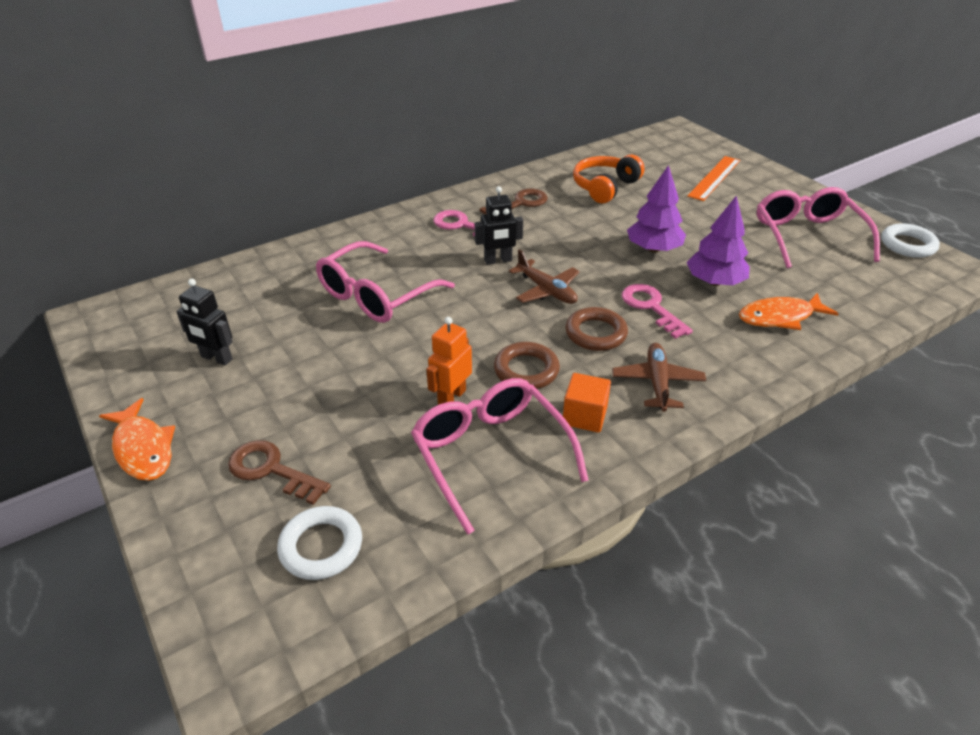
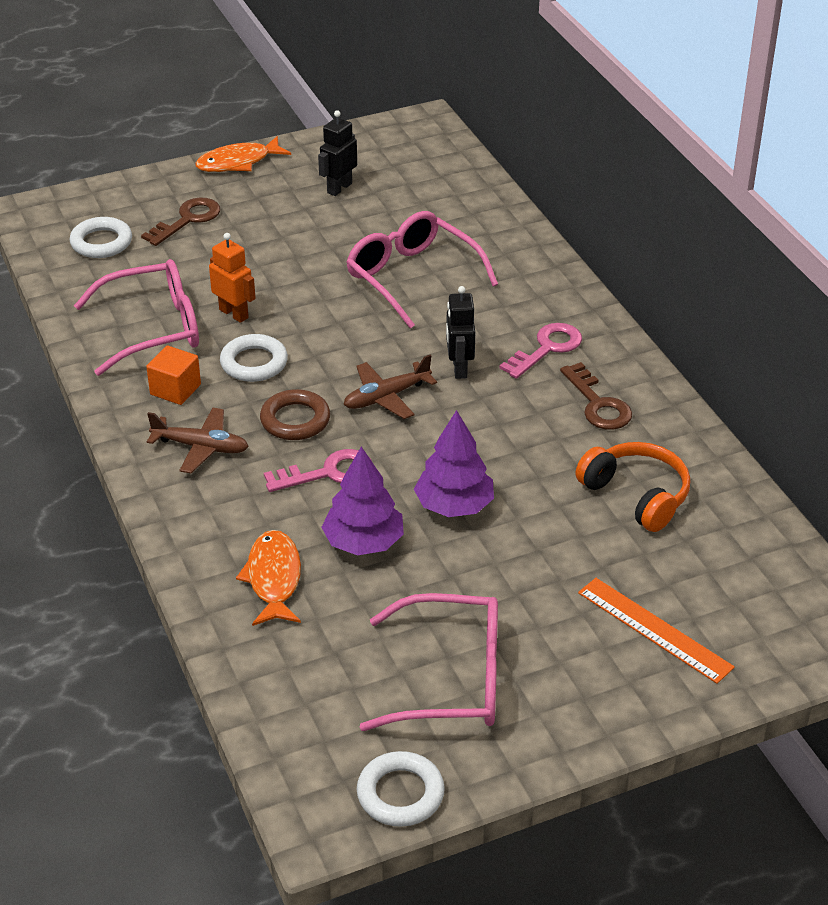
camera: 100 degrees right, 0 degrees up
(526, 370) = (254, 363): brown ring -> white ring

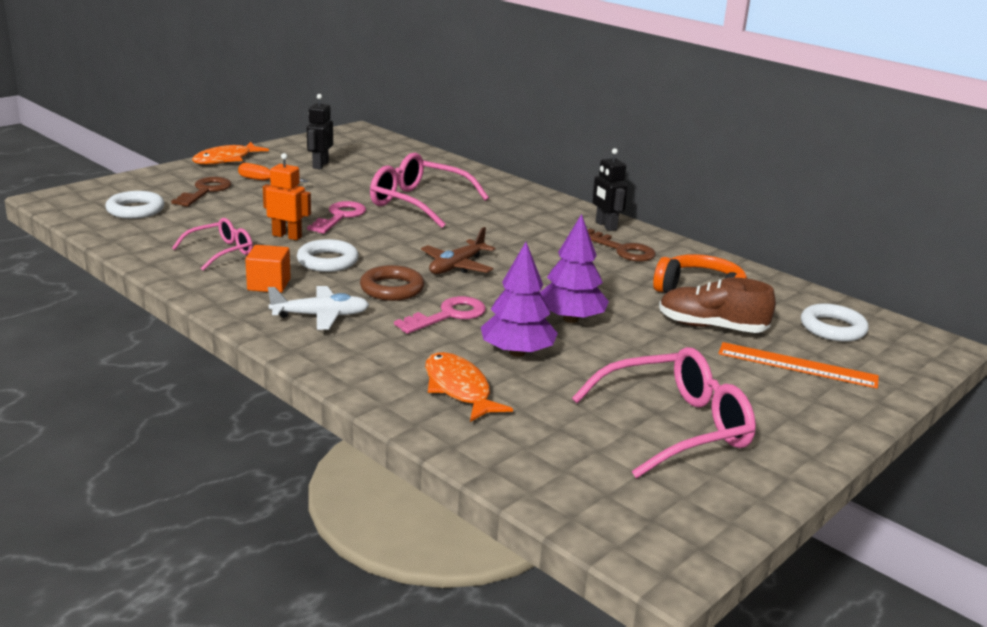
camera: 25 degrees left, 15 degrees down
(154, 328) = (221, 252): pink glasses -> pink glasses, size x0.58
(201, 447) = (321, 316): brown plane -> white plane
(260, 210) = (265, 181): none -> orange screwdriver
(400, 794) = (712, 518): white ring -> white ring (832, 328)
(459, 368) = (499, 244): black robot -> black robot (605, 226)
(547, 348) = (555, 227): pink key -> pink key (340, 217)
(604, 551) = (711, 327): none -> brown shoe

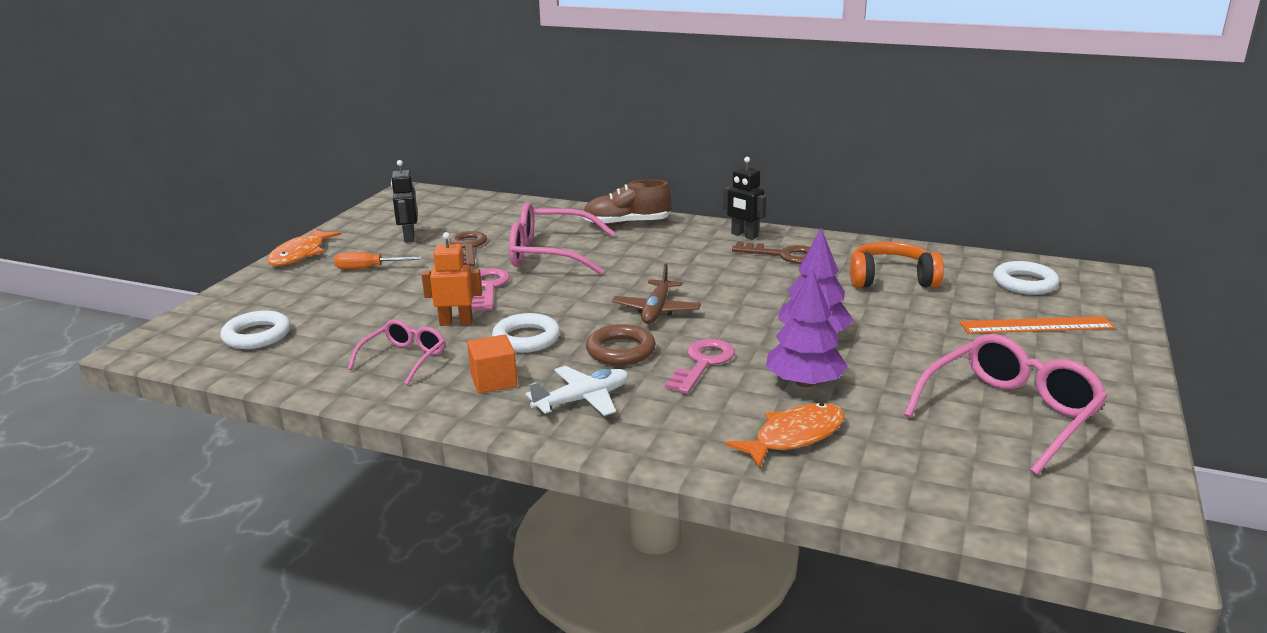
camera: 20 degrees left, 0 degrees up
(205, 191) = (315, 295): brown key -> brown key (468, 248)
(459, 389) = (794, 436): orange fish -> orange fish turned 105 degrees clockwise
(711, 327) = (934, 309): brown shoe -> brown shoe (626, 224)

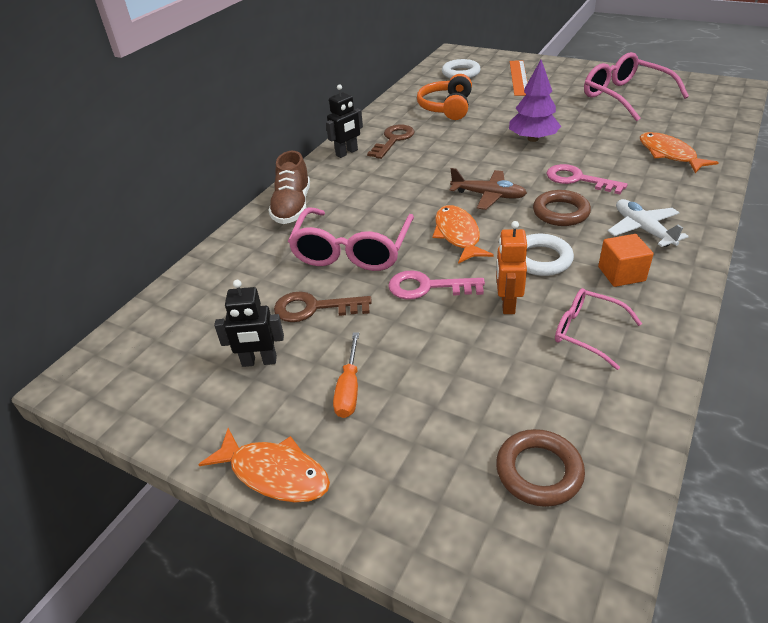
camera: 80 degrees left, 15 degrees up
(257, 335) = (539, 471): white ring -> brown ring
(574, 297) = (458, 235): none -> orange fish
(804, 383) = (600, 146): purple tree -> none

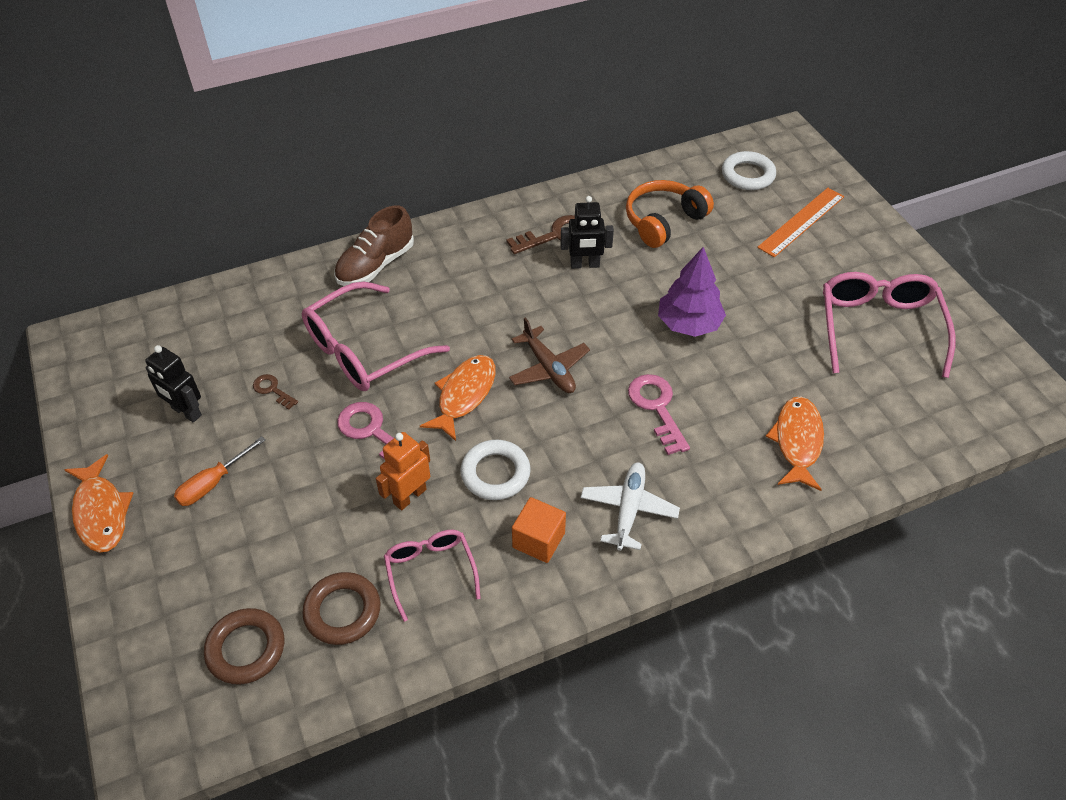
camera: 35 degrees right, 10 degrees up
(314, 308) = (272, 390): brown key -> brown key, size x0.56
(347, 153) = (495, 225): black robot -> black robot (585, 265)
(560, 212) = (584, 435): brown ring -> brown ring (342, 611)

